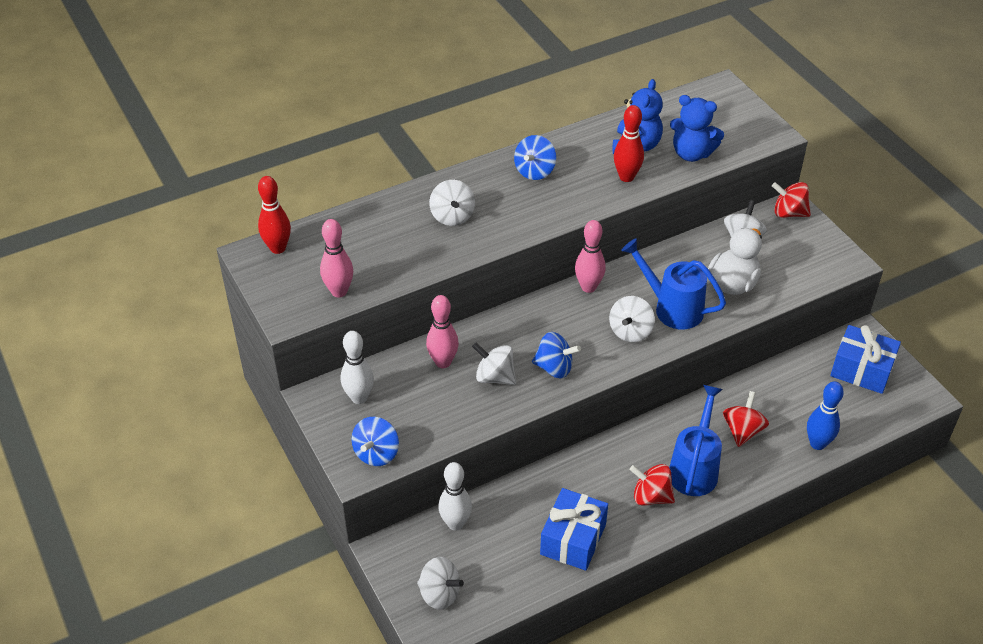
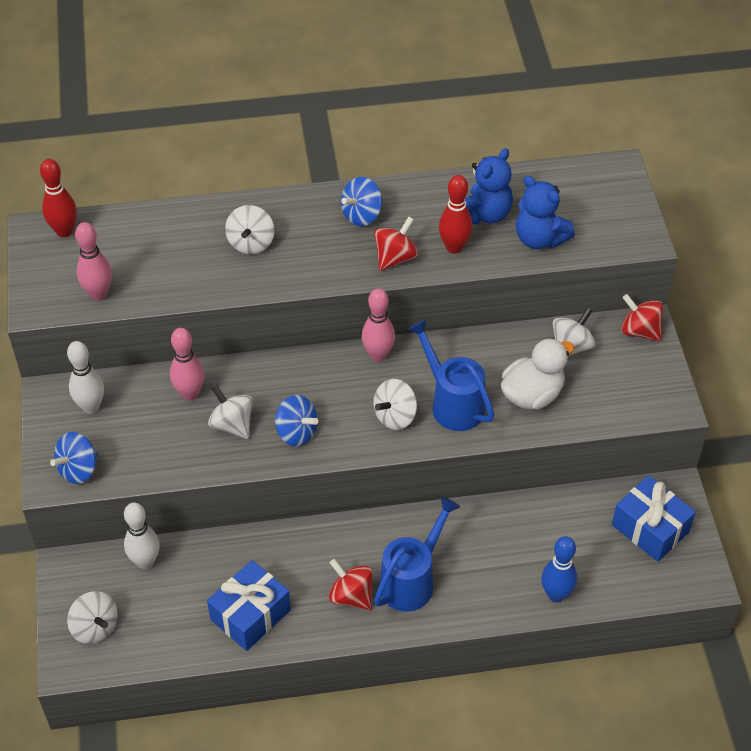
camera: 20 degrees right, 5 degrees up
(742, 430) = (484, 556): red spinning top -> red spinning top (395, 258)

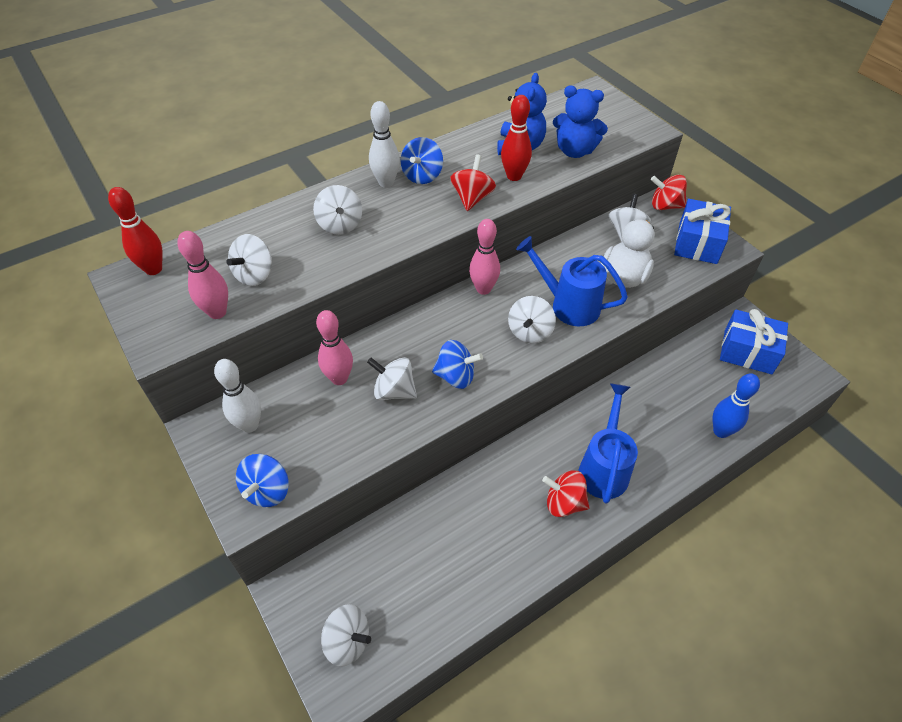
camera: 25 degrees left, 0 degrees up
(145, 561) = (362, 551): white bowling pin -> white bowling pin (386, 183)
(148, 268) = (255, 275): none -> white spinning top
(250, 615) = (488, 560): blue gift -> blue gift (697, 243)

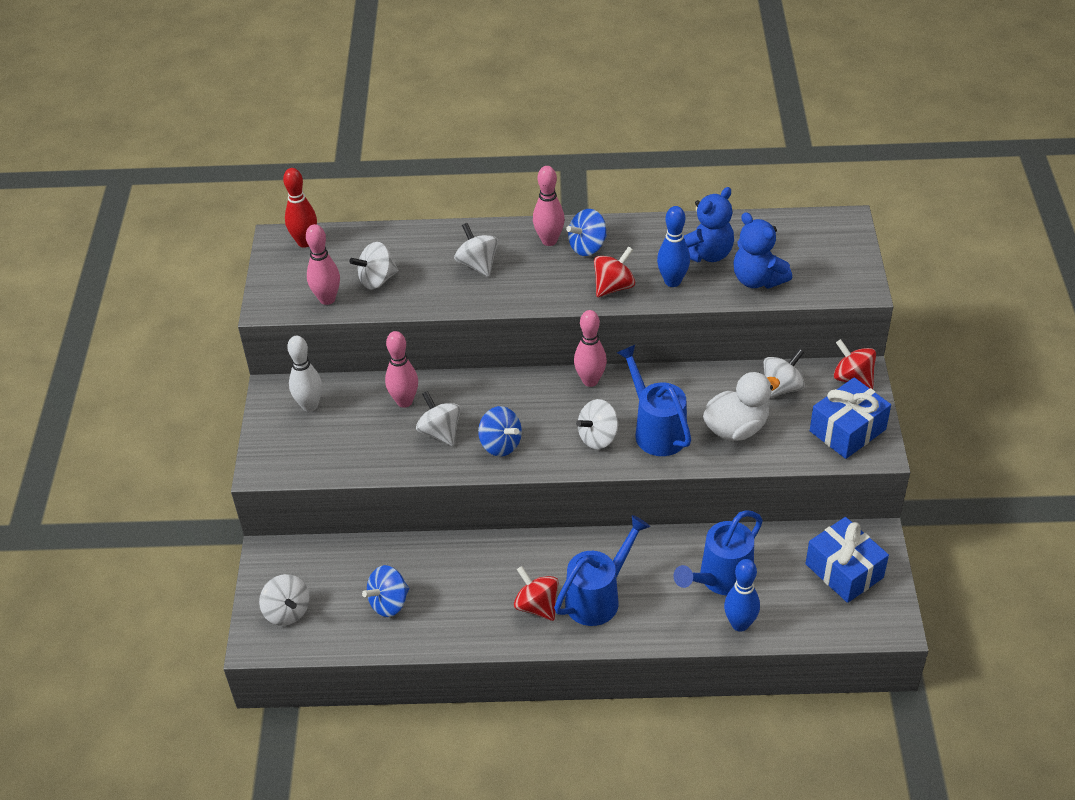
camera: 35 degrees right, 5 degrees down
(267, 490) = (289, 460): blue spinning top -> blue spinning top (389, 603)
(340, 225) = (477, 264): white spinning top -> white spinning top turned 135 degrees clockwise
(386, 183) = (549, 240): white bowling pin -> pink bowling pin
(514, 176) = (672, 281): red bowling pin -> blue bowling pin
(676, 403) = (720, 579): none -> blue watering can

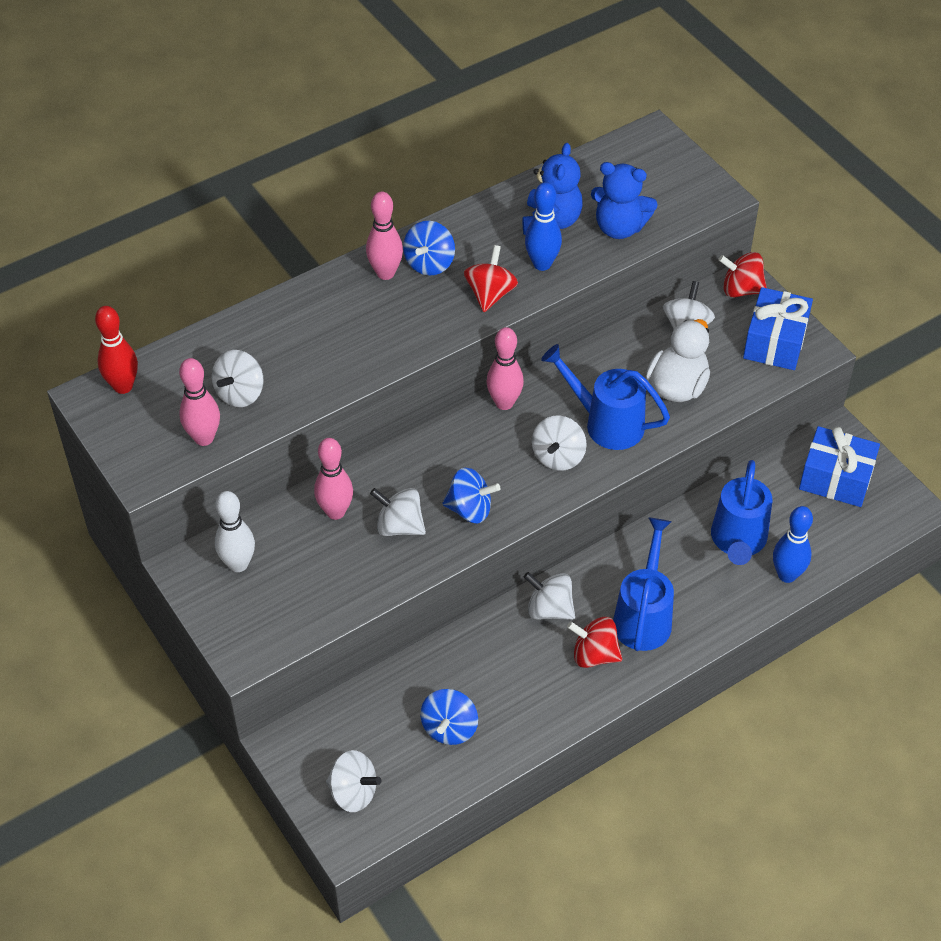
camera: 35 degrees left, 5 degrees up
(477, 264) = (333, 330): white spinning top -> white spinning top (549, 609)

